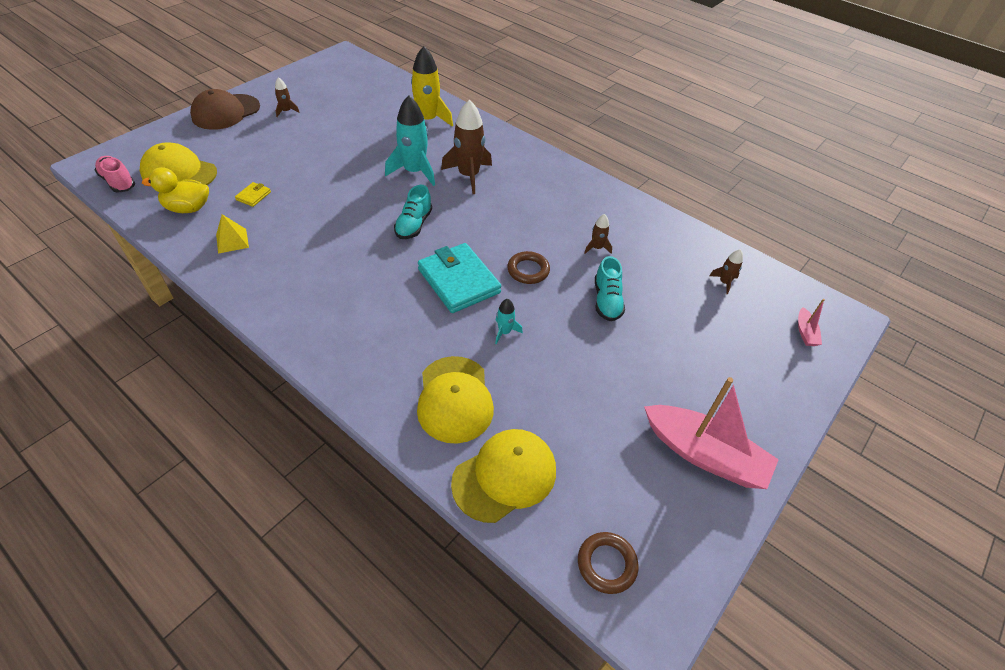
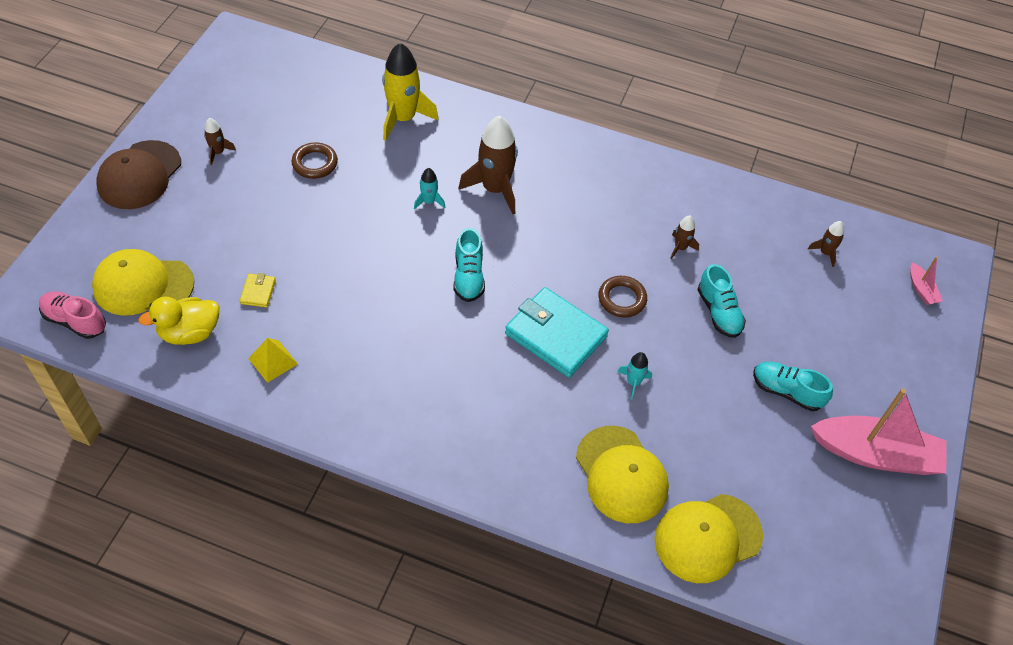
camera: 20 degrees left, 5 degrees up
(414, 172) = (429, 201): turquoise rocket -> turquoise rocket, size x0.48
(505, 476) = (707, 538): yellow cap -> yellow cap turned 150 degrees counterclockwise
(606, 564) = (833, 589): brown ring -> brown ring (315, 163)
(639, 377) = (786, 391): none -> turquoise shoe

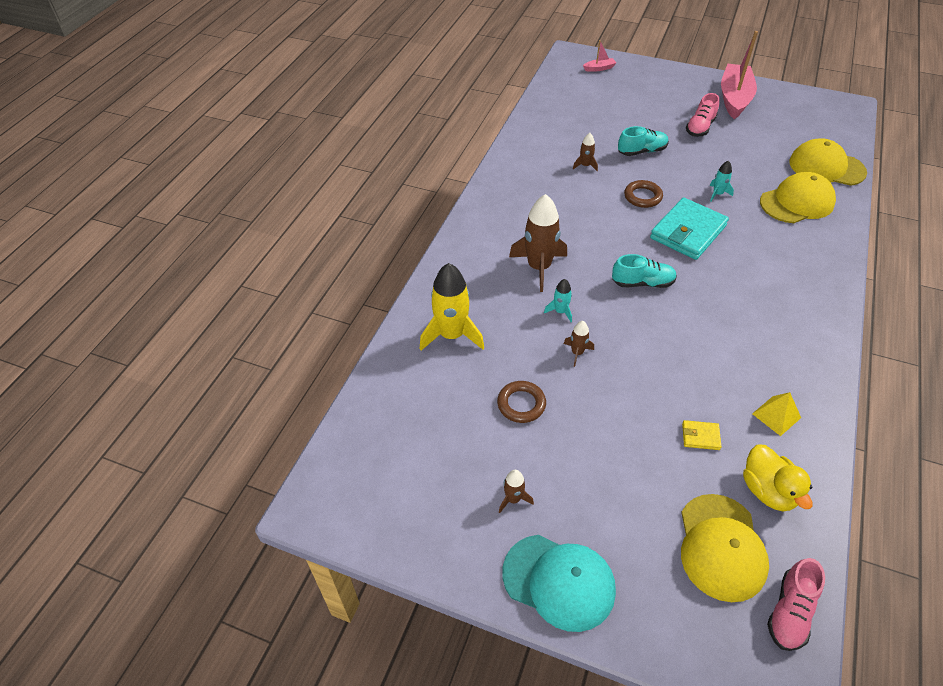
camera: 85 degrees left, 5 degrees down
(139, 175) = (559, 582): brown cap -> turquoise cap
(707, 538) = (826, 167): yellow cap -> yellow cap turned 135 degrees clockwise
(786, 391) = (700, 127): turquoise shoe -> pink shoe
(825, 253) = (576, 102): brown rocket -> brown rocket (577, 353)

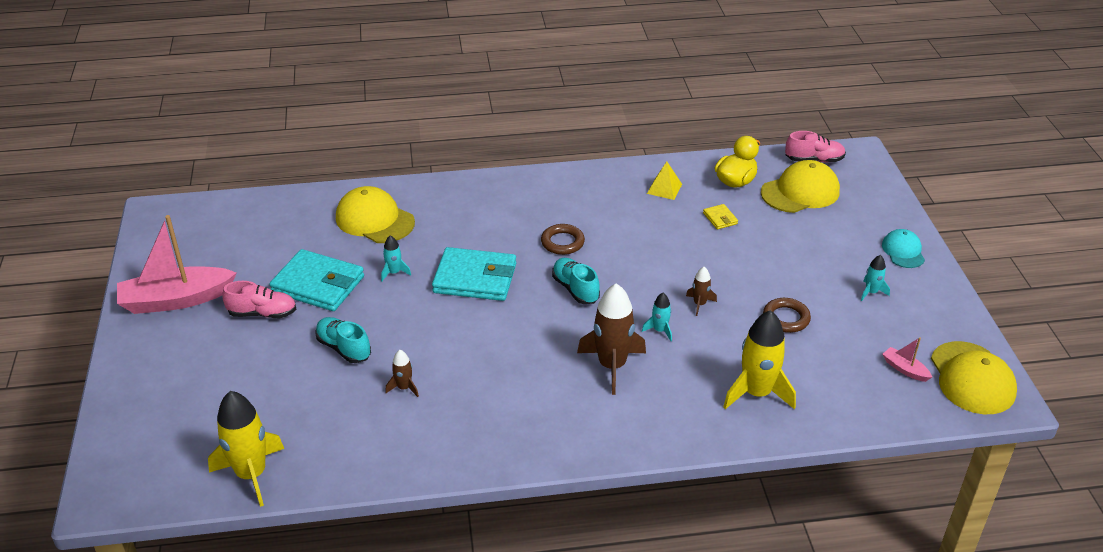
camera: 120 degrees left, 10 degrees down
(513, 499) = (871, 292): brown rocket -> turquoise rocket
(552, 97) = (251, 474): none -> yellow rocket
(559, 582) = (903, 251): turquoise cap -> turquoise cap, size x0.59
(599, 68) = (141, 450): pink boat -> pink boat (905, 369)
(642, 197) = (436, 324): brown ring -> brown ring (562, 242)
(721, 156) = (318, 284): none -> turquoise wallet
(826, 167) = (297, 211): yellow cap -> yellow cap (972, 378)

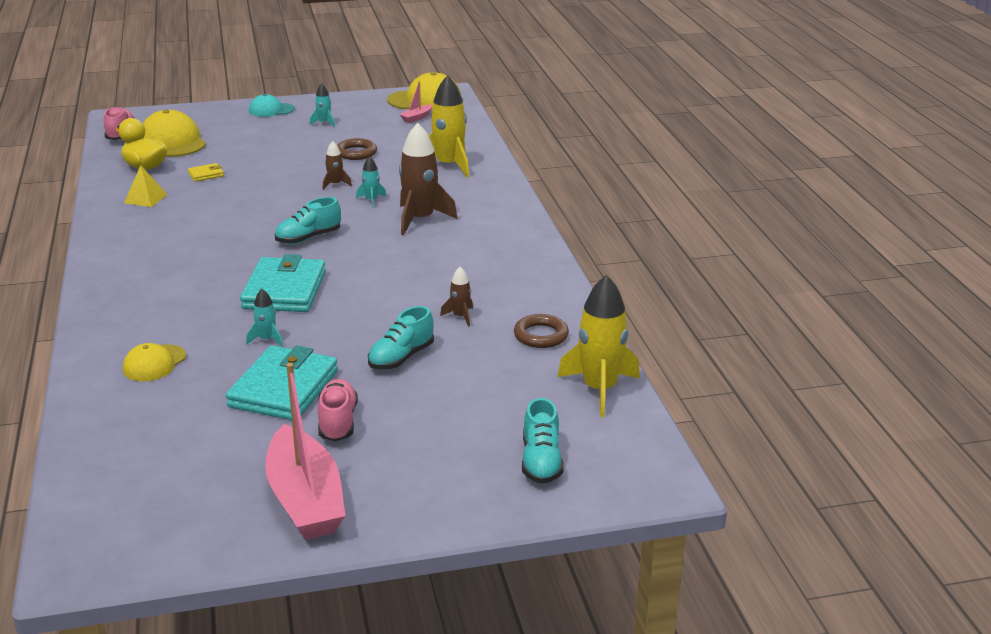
camera: 95 degrees left, 10 degrees down
(164, 425) = (541, 462): none -> turquoise shoe
(374, 220) = (154, 363): yellow cap -> yellow cap, size x0.59
(562, 242) = (228, 246): brown ring -> brown ring (541, 335)

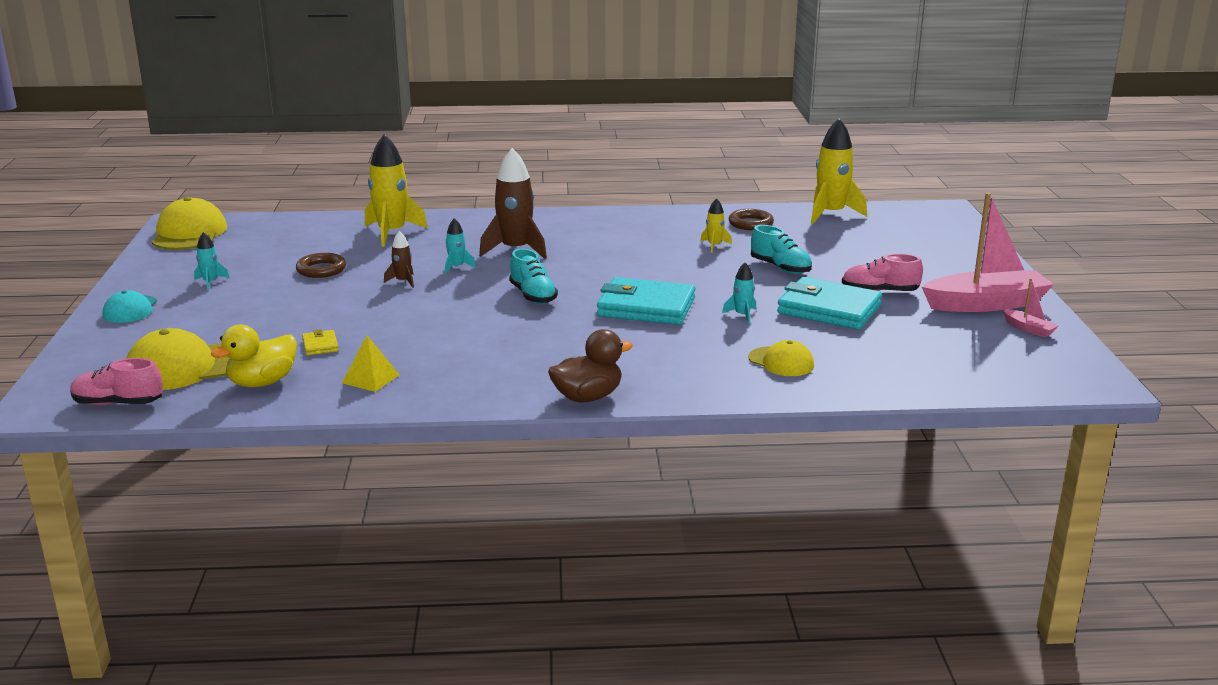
camera: 80 degrees left, 5 degrees down
(98, 279) = (587, 397): none -> brown duck
(417, 118) = (243, 239): pink boat -> pink boat (1028, 329)
(460, 316) = (714, 246): brown rocket -> yellow rocket
(541, 462) = (924, 236): turquoise shoe -> none

